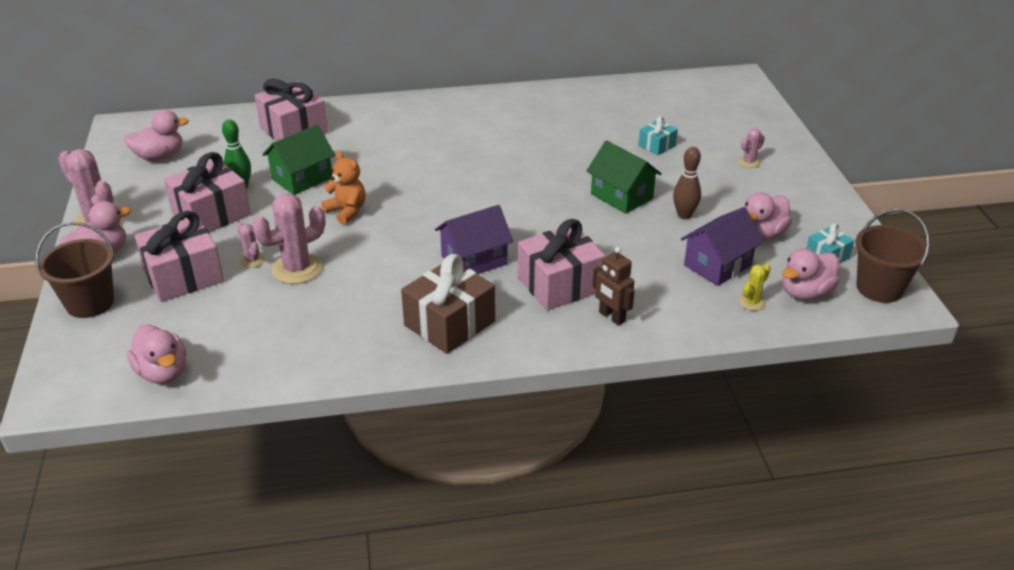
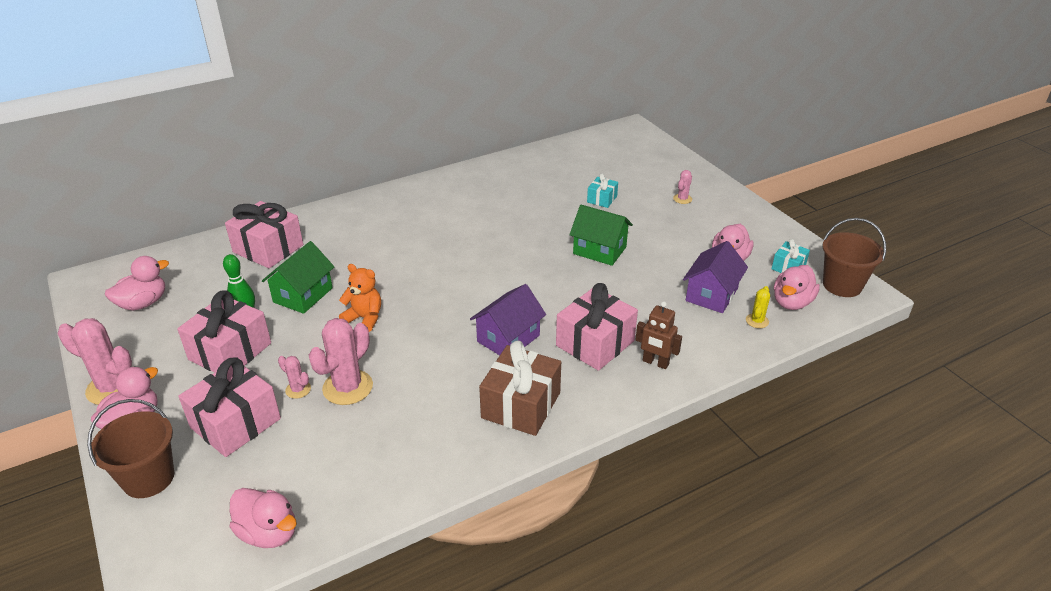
camera: 20 degrees left, 0 degrees up
(684, 215) = (659, 256): brown bowling pin -> none

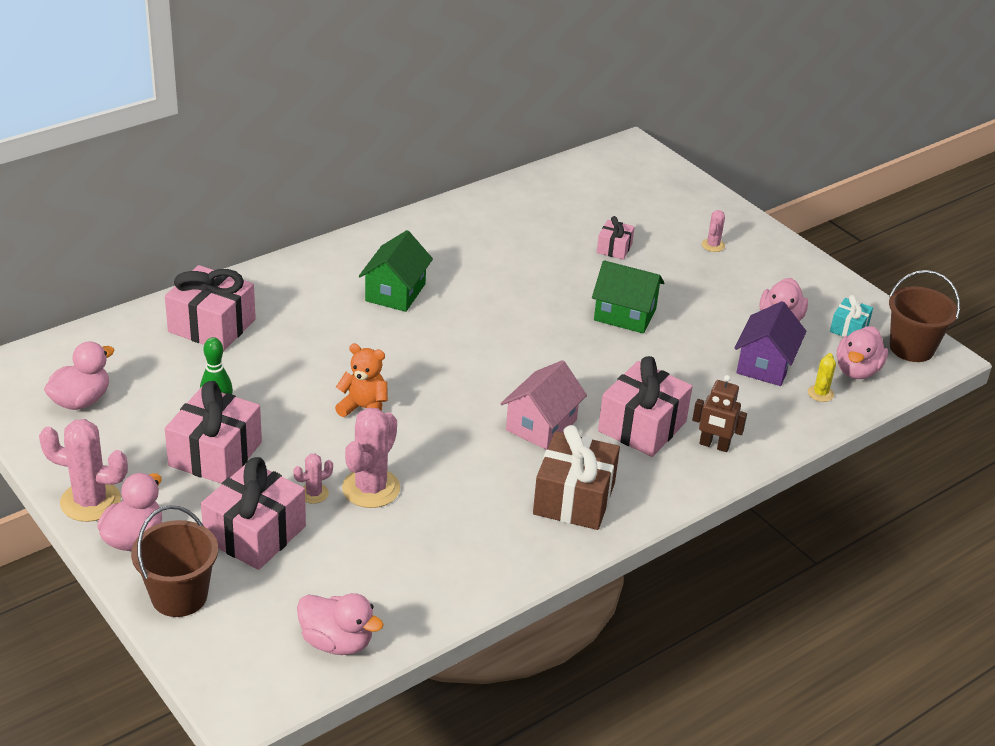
camera: 10 degrees left, 0 degrees up
(298, 389) = (314, 493): pink cactus -> pink cactus turned 60 degrees counterclockwise
(303, 295) = (278, 383): green house -> green house (395, 292)
(508, 338) = (541, 425): purple house -> pink house
(602, 199) = (614, 248): turquoise gift -> pink gift

